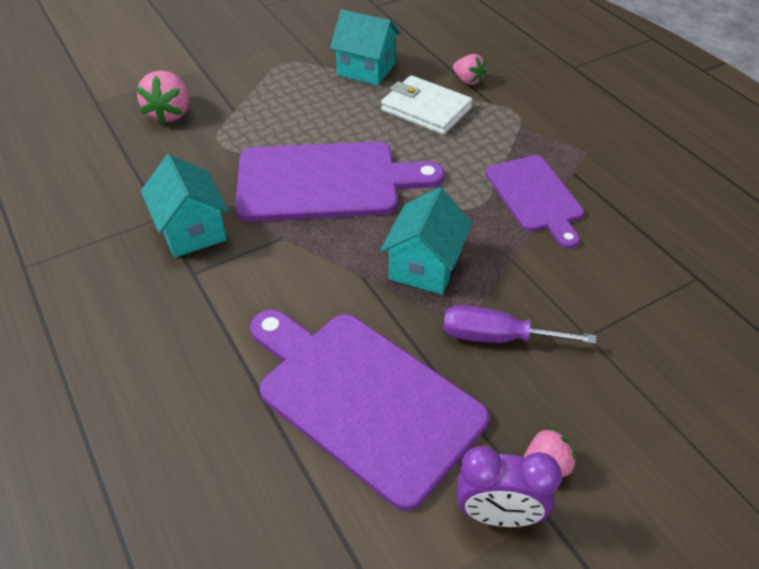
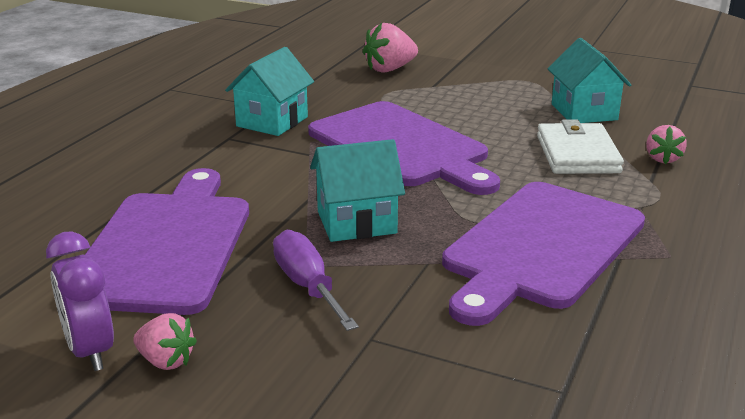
camera: 55 degrees right, 20 degrees down
(535, 196) = (541, 247): purple cutting board -> purple cutting board, size x1.61

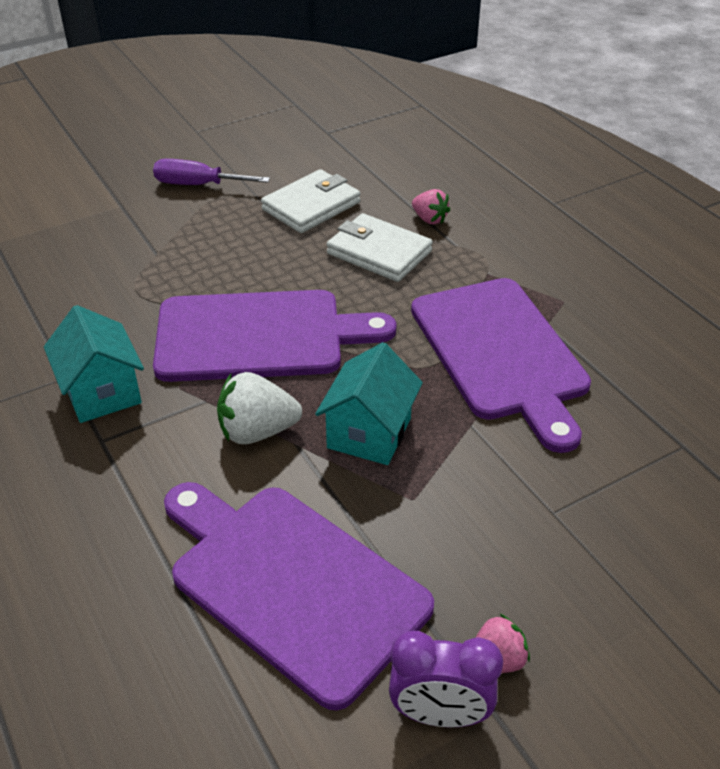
camera: 55 degrees left, 15 degrees up
(301, 181) = (257, 431): none -> white strawberry
(307, 286) = (448, 514): purple screwdriver -> purple screwdriver (198, 185)
(389, 69) = (82, 257): pink strawberry -> none
(584, 112) = (311, 206): turquoise house -> white wallet

